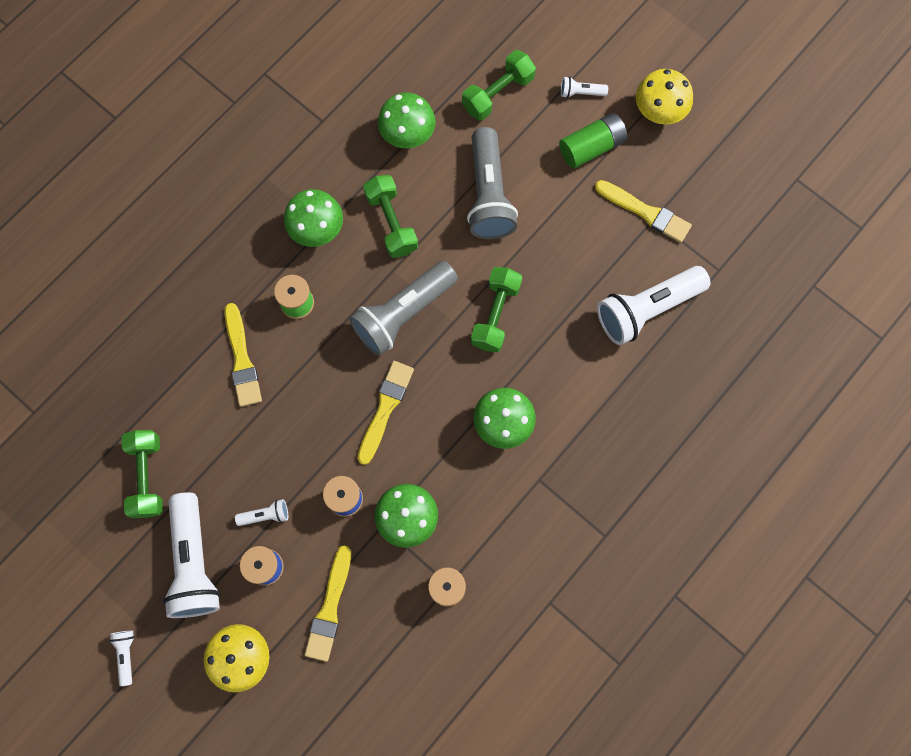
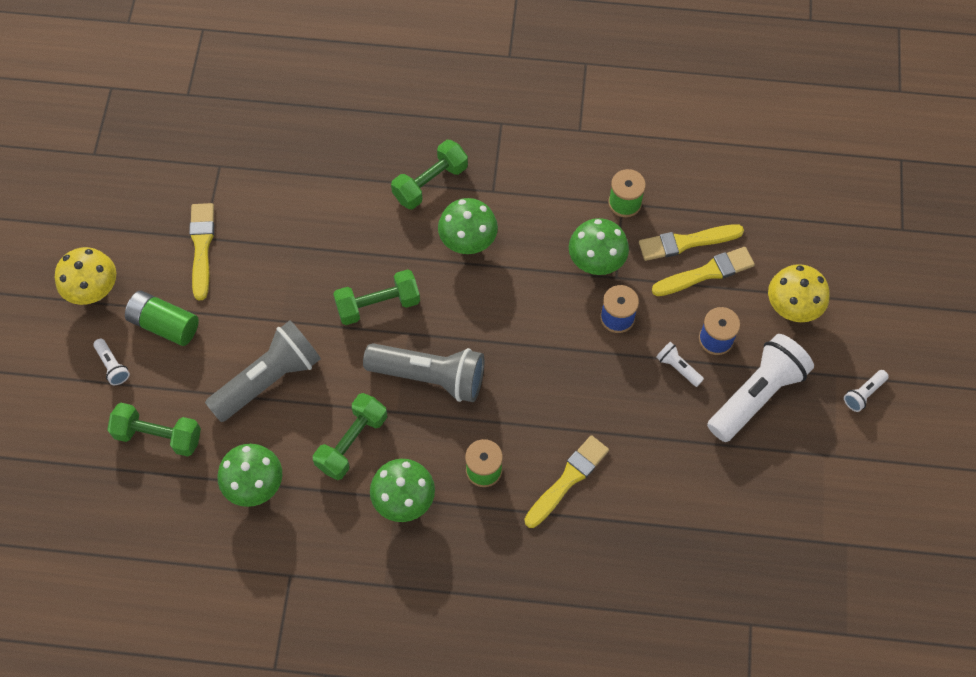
camera: 125 degrees left, 10 degrees down
(147, 476) = (723, 483): green dumbbell -> green dumbbell (430, 183)
(385, 408) = (521, 336): yellow brush -> yellow brush (686, 242)
(647, 309) = (292, 197): white flashlight -> none

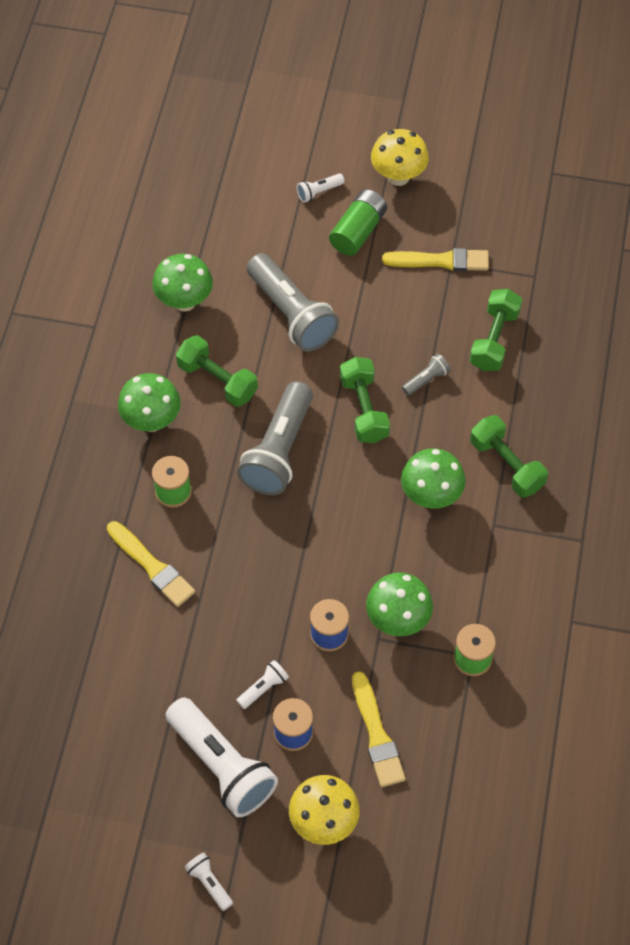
camera: 95 degrees right, 5 degrees down
(158, 435) = (244, 227): green dumbbell -> green dumbbell (494, 339)
(342, 253) = (426, 380): none -> grey flashlight
(686, 242) = (417, 718): yellow brush -> none

